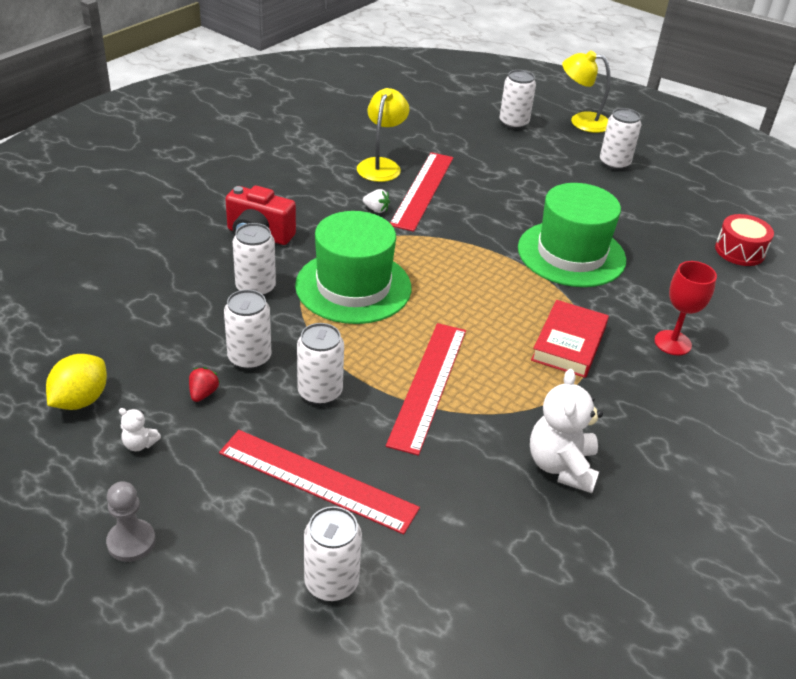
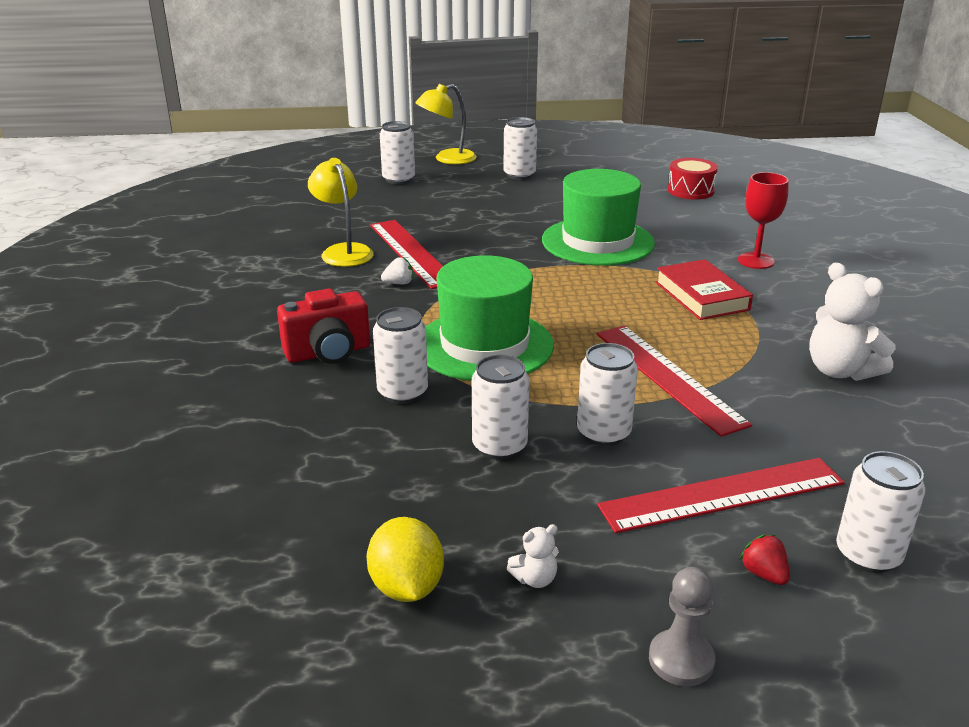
camera: 40 degrees left, 10 degrees down
(203, 393) = (513, 499): red strawberry -> red strawberry (764, 574)

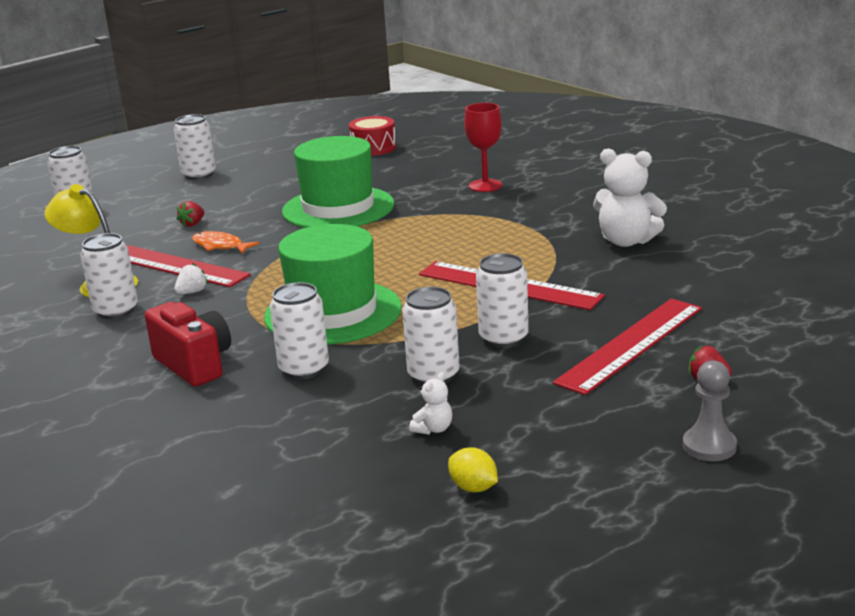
camera: 30 degrees left, 5 degrees down
(328, 353) = (194, 364): red camera -> red camera turned 75 degrees counterclockwise
(406, 587) = (473, 488): yellow lemon -> yellow lemon, size x0.63
(447, 159) = (106, 179): yellow lamp -> none
(465, 247) = (220, 246): none -> orange fish
(466, 219) = (192, 224): none -> red strawberry
(535, 579) = (561, 444): white teddy bear -> white teddy bear (433, 429)
(701, 296) = (471, 223): red book -> none
(868, 555) = (758, 343): white can -> white can (116, 311)

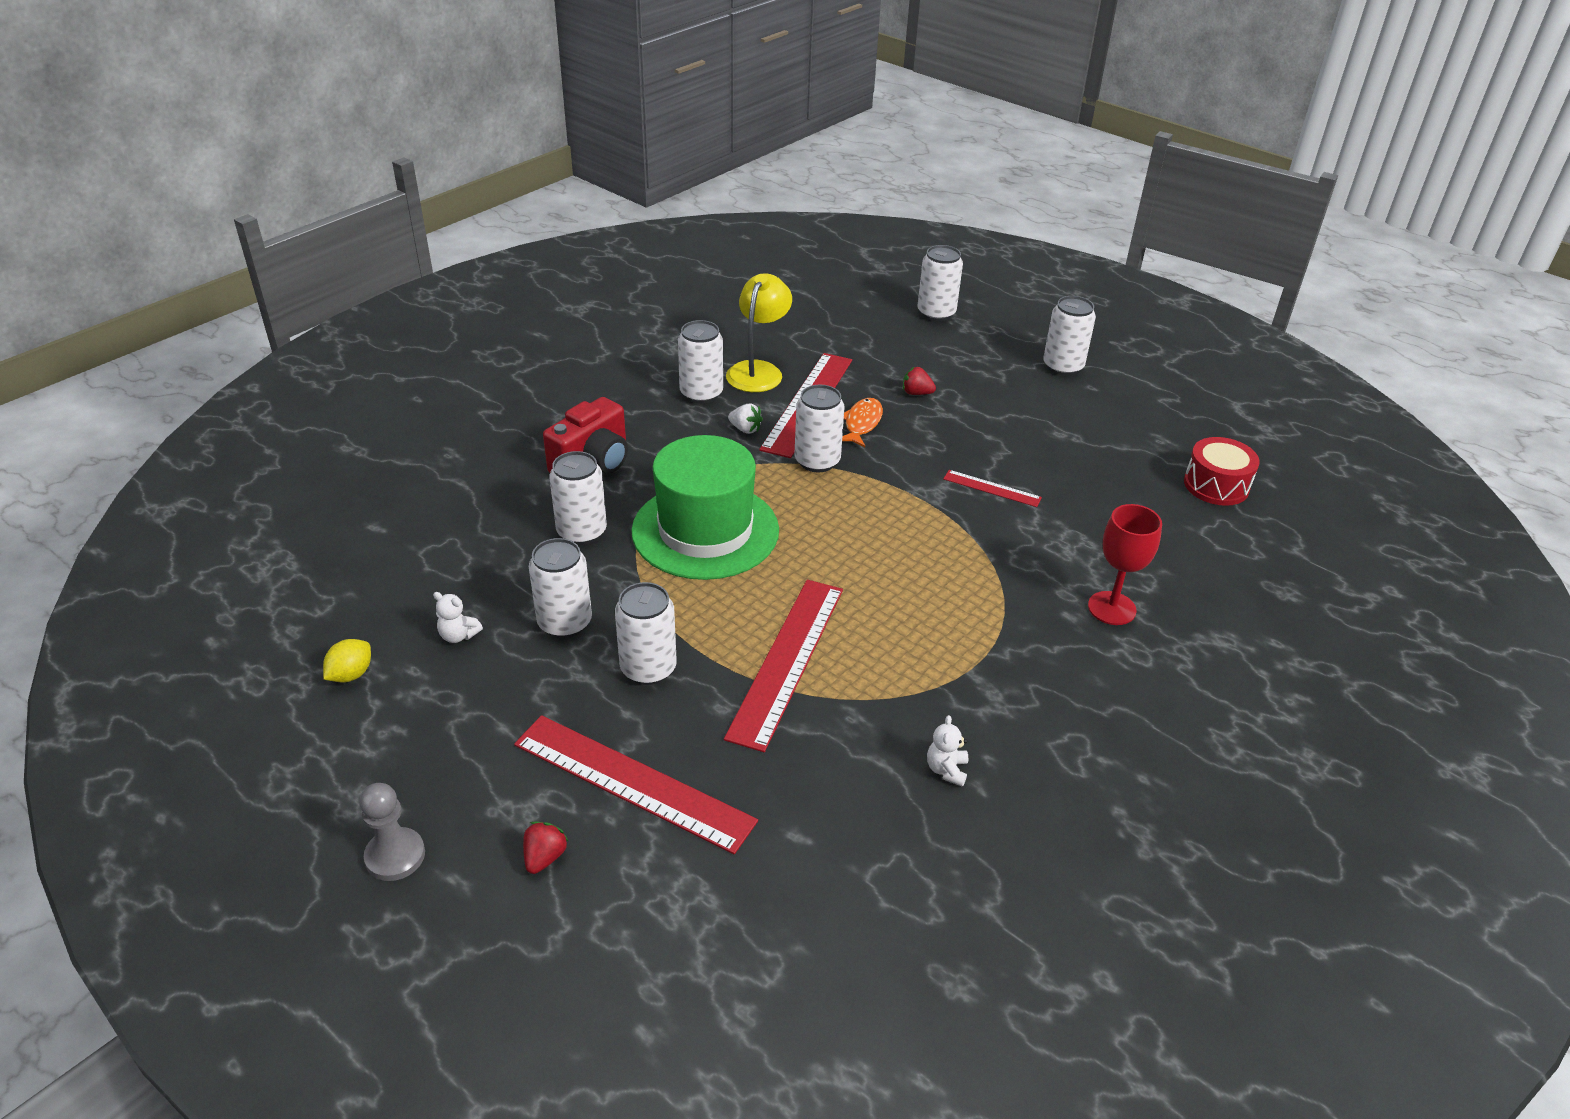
camera: 75 degrees right, 15 degrees up
(262, 265) = (817, 461): none -> white can
(338, 208) = (992, 488): green hat -> red ruler
(626, 241) = (946, 770): white teddy bear -> white teddy bear, size x0.46

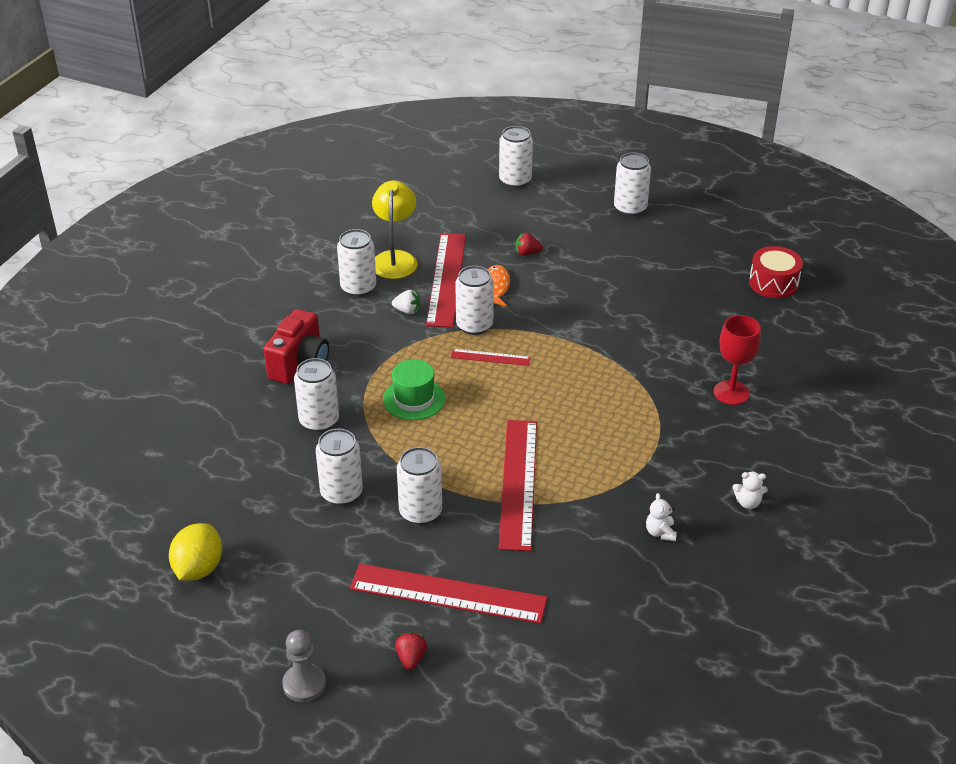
camera: 15 degrees left, 0 degrees up
(351, 674) = (198, 568): yellow lemon -> yellow lemon, size x1.59
(458, 635) = (265, 521): white teddy bear -> white teddy bear (748, 503)
(705, 531) = (414, 399): green hat -> green hat, size x0.53
(992, 488) = (614, 320): red ruler -> red ruler (490, 357)

